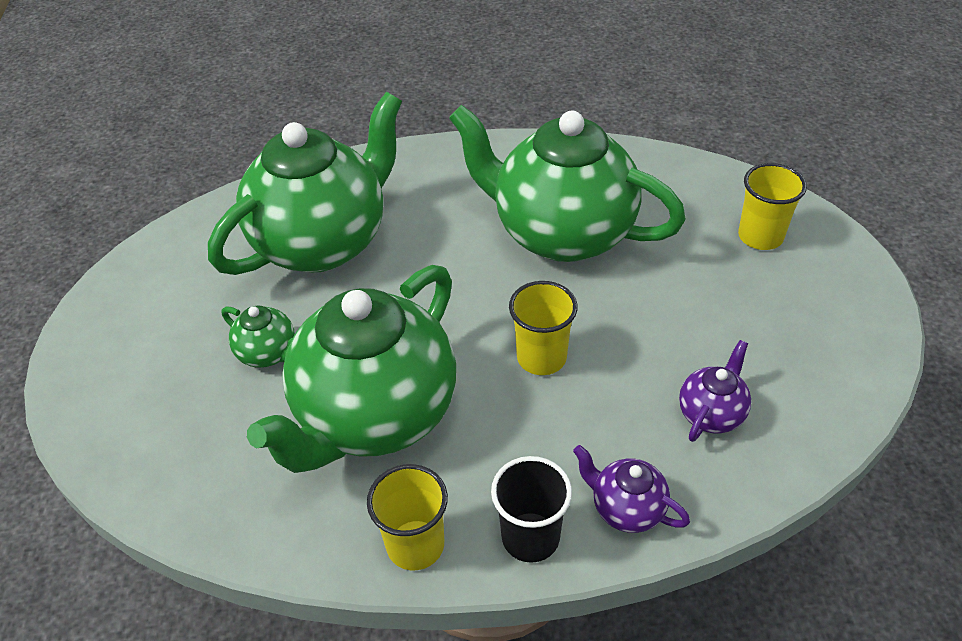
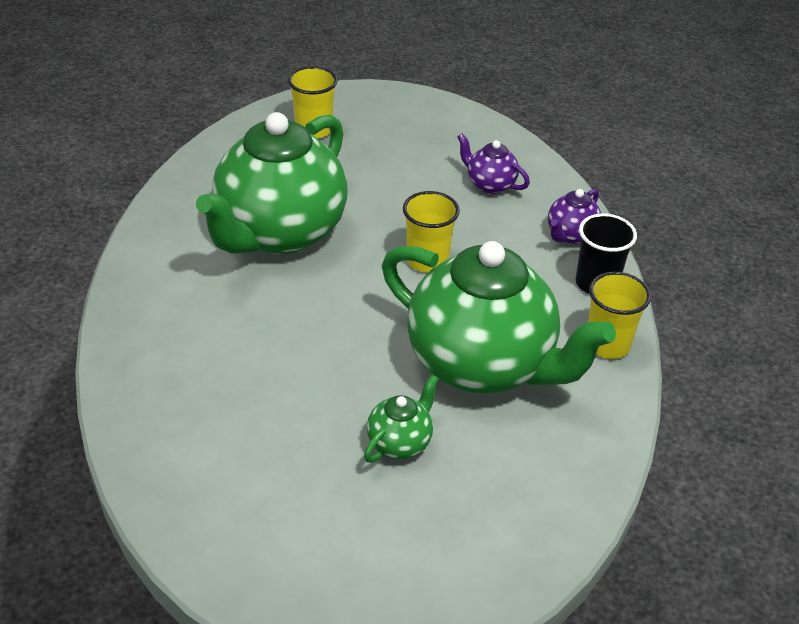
camera: 90 degrees left, 5 degrees down
(323, 242) = (245, 402): green teapot -> none

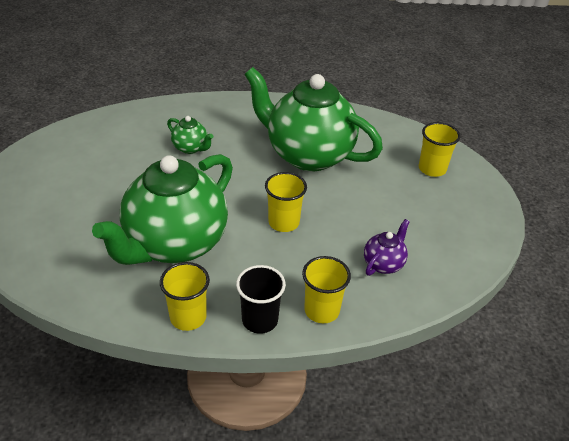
camera: 90 degrees right, 0 degrees up
(400, 442) = (114, 203): green teapot -> green teapot (191, 148)
(570, 235) = (321, 310): purple teapot -> yellow cup

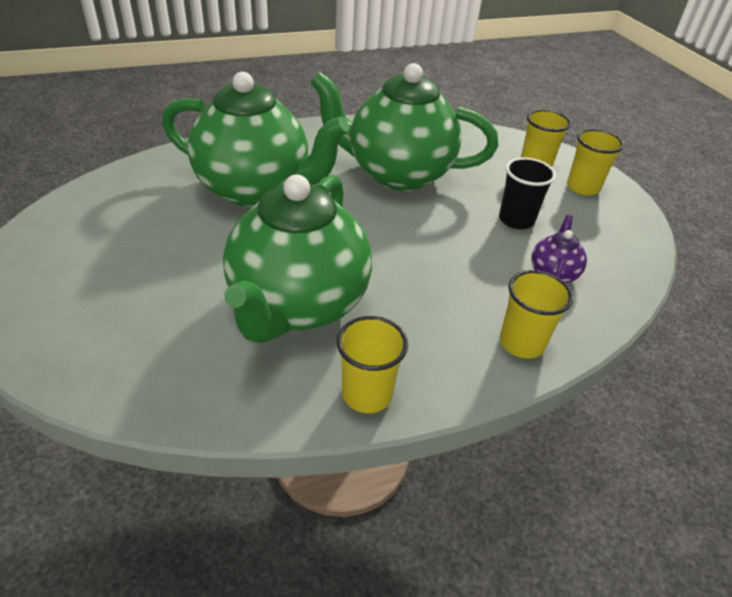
camera: 20 degrees left, 0 degrees up
(191, 148) = (255, 189): green teapot -> green teapot, size x2.43
(260, 320) = (458, 374): black cup -> black cup (516, 220)
(283, 222) = (415, 251): yellow cup -> yellow cup (583, 187)

